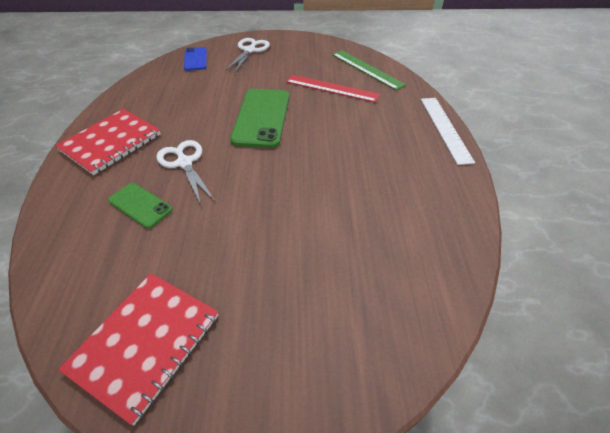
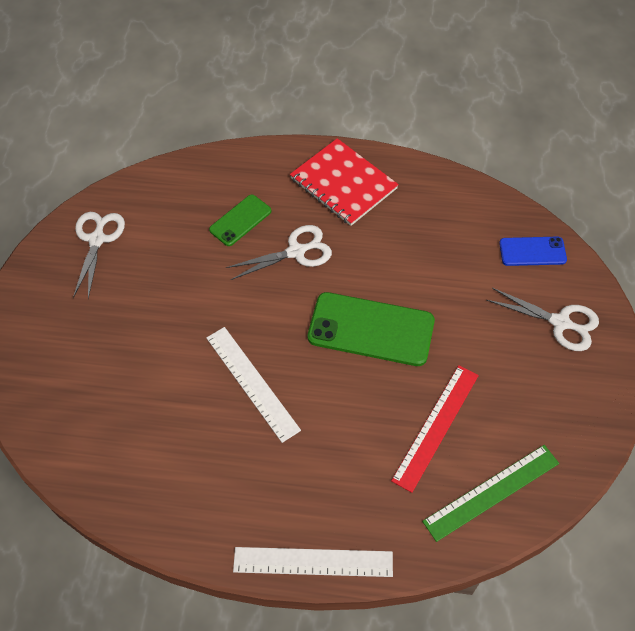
camera: 100 degrees right, 10 degrees up
(145, 343) = (97, 240): red notebook -> white scissors
(320, 173) = (252, 383): none -> white ruler

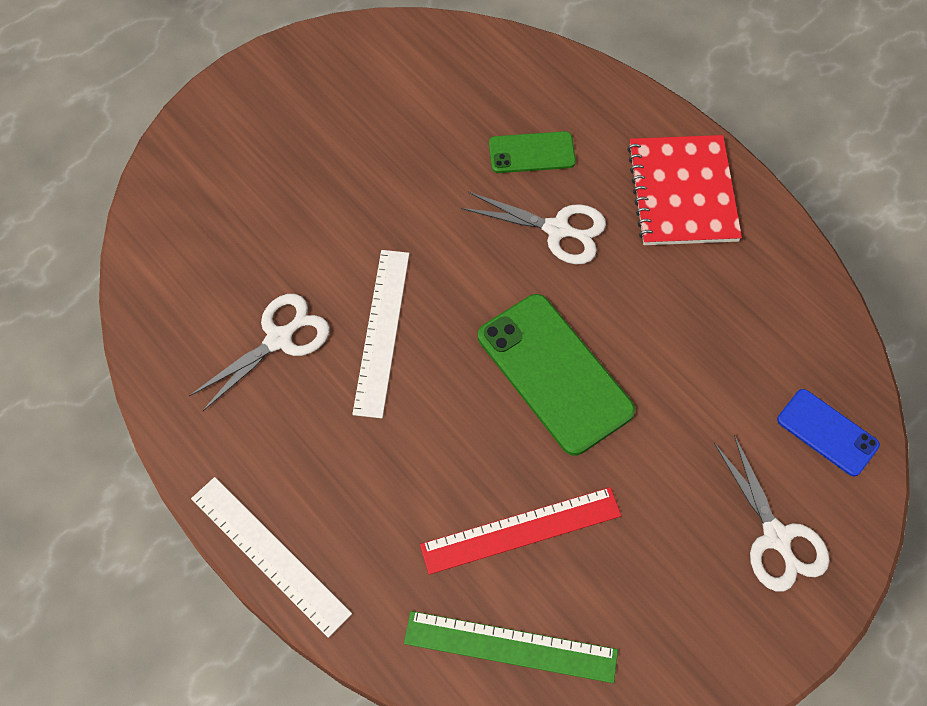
camera: 40 degrees right, 5 degrees up
(97, 240) = (372, 70): white scissors -> white scissors (279, 339)

